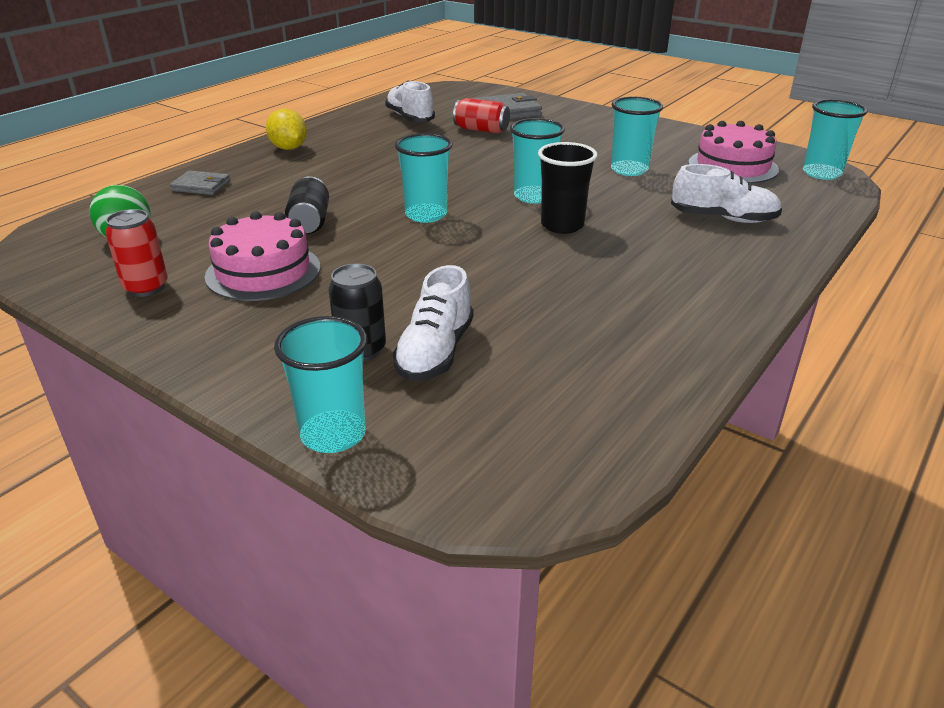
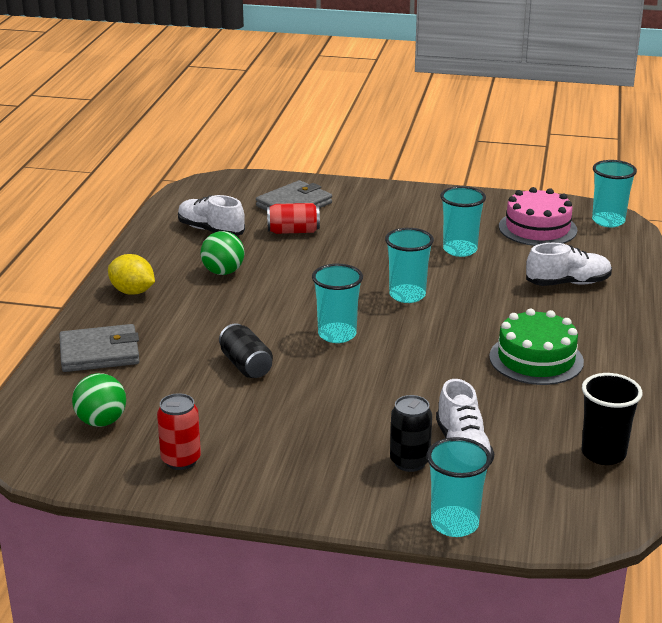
camera: 25 degrees left, 5 degrees down
(201, 186) = (99, 353): grey wallet -> grey wallet, size x1.62
(263, 272) = (261, 421): pink cake -> none
(382, 148) = (223, 272): none -> green ball
(562, 225) = (455, 318): black cup -> black cup (603, 454)
(616, 281) = (536, 359): none -> green cake

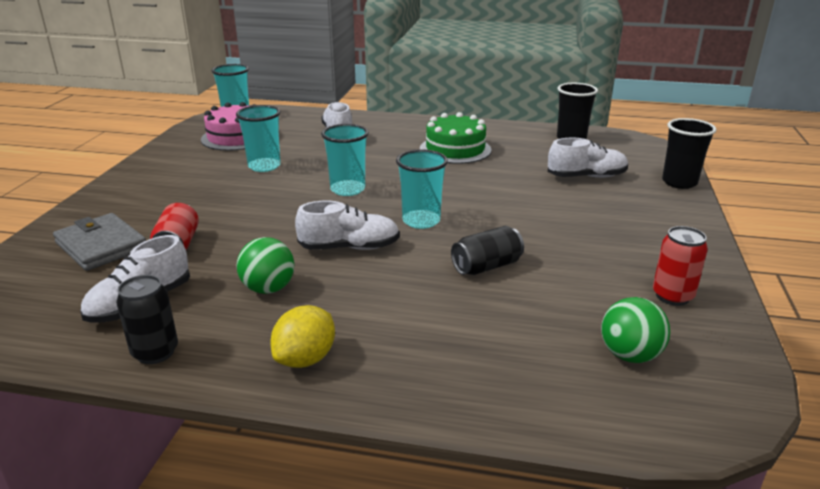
camera: 90 degrees left, 0 degrees up
(99, 353) = (474, 373): grey wallet -> none
(285, 301) = (349, 247): none -> white shoe
(409, 462) = (614, 194): black can -> black can (155, 352)
(454, 524) = (679, 182): turquoise cup -> black cup

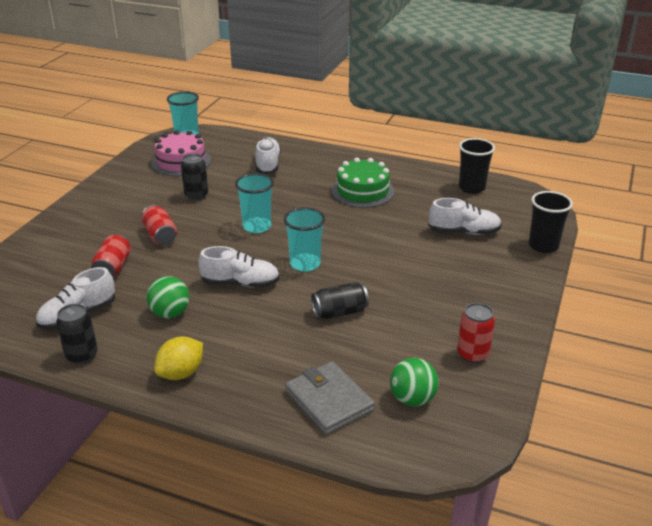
camera: 10 degrees right, 5 degrees up
(101, 246) = (58, 262): grey wallet -> grey wallet (329, 401)
(231, 207) = (160, 236): none -> red can
(264, 166) = (196, 195): turquoise cup -> black can

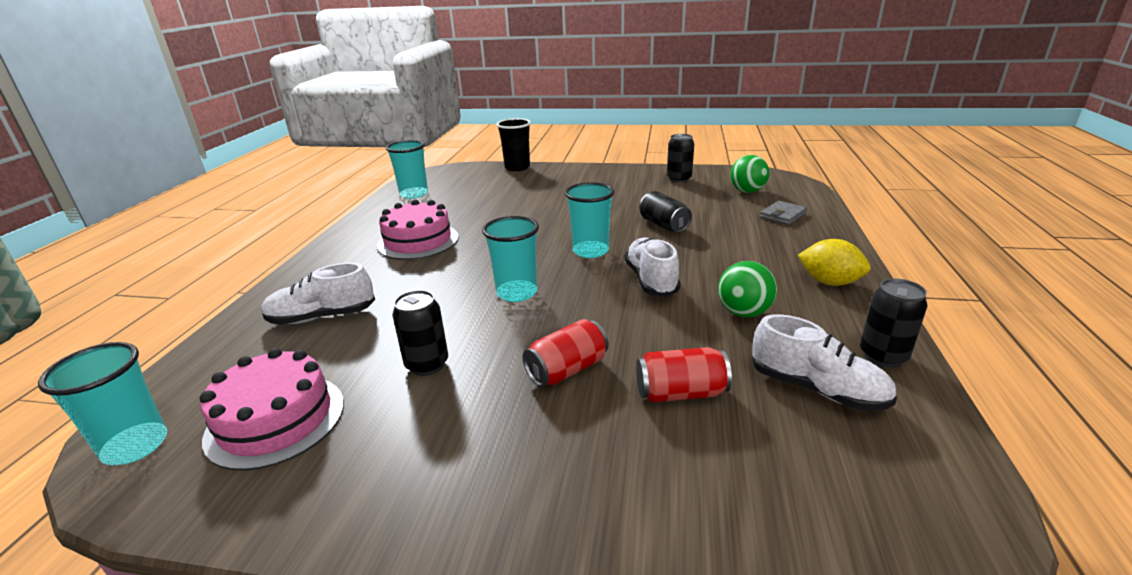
camera: 100 degrees left, 5 degrees down
(329, 401) = (782, 215): grey wallet -> grey wallet, size x0.62
(362, 191) = (418, 241): green cake -> pink cake
(464, 232) = (502, 192): white shoe -> none
(471, 188) = (414, 194): black cup -> turquoise cup
(472, 355) = (679, 179): red can -> black can

